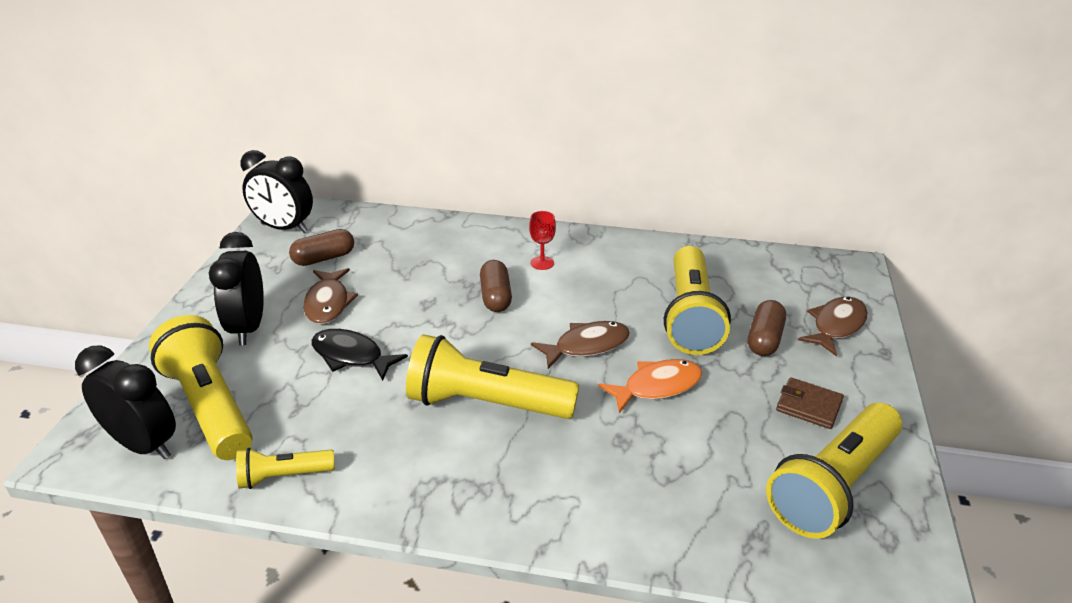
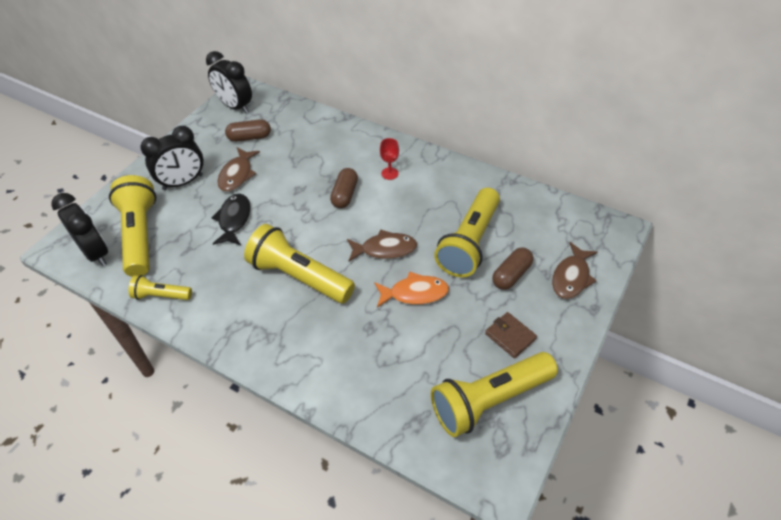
camera: 20 degrees right, 15 degrees up
(248, 327) = (183, 182): black clock -> black clock turned 135 degrees counterclockwise
(351, 356) = (234, 219): black fish -> black fish turned 45 degrees clockwise
(836, 326) = (571, 277): brown fish -> brown fish turned 150 degrees clockwise

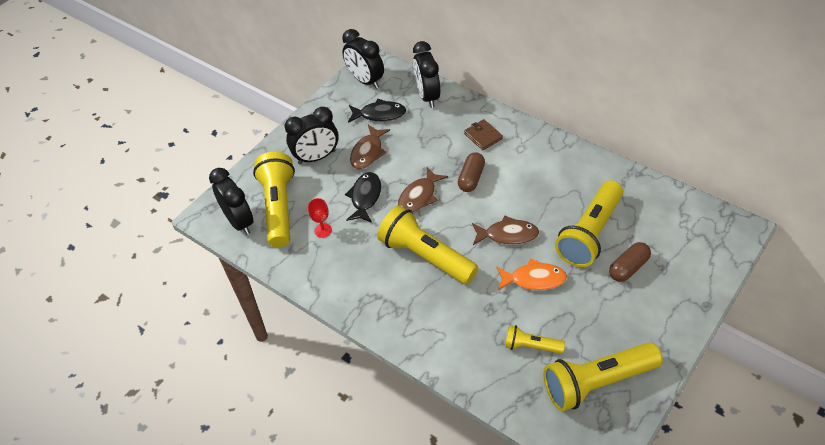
camera: 10 degrees right, 0 degrees up
(161, 295) = (300, 266): yellow flashlight -> yellow flashlight (531, 346)
(249, 137) = (380, 114): brown capsule -> black fish
(298, 118) = (427, 96): none -> black clock
(389, 173) = (516, 159): red goblet -> red goblet (323, 230)
(510, 336) = (622, 326): brown wallet -> brown wallet (483, 136)
(571, 277) = (687, 274): brown fish -> brown fish (419, 196)

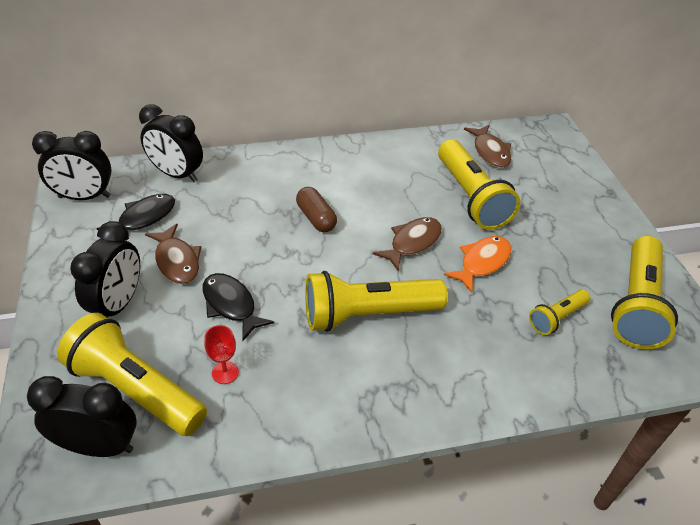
camera: 55 degrees left, 5 degrees down
(419, 196) = (287, 266): brown fish -> brown fish (490, 152)
(483, 136) = (279, 177): brown wallet -> none
(628, 268) = (531, 203): brown capsule -> none

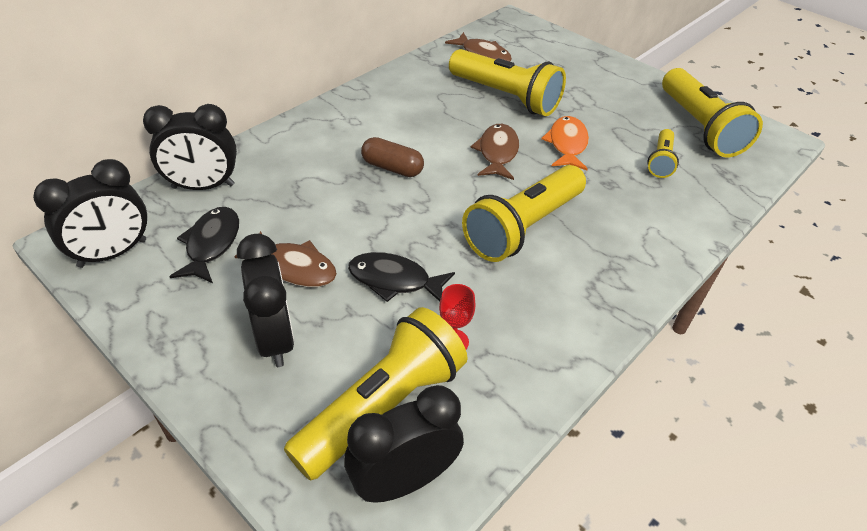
camera: 35 degrees left, 0 degrees up
(135, 389) = (382, 407): yellow flashlight -> yellow flashlight turned 135 degrees clockwise

